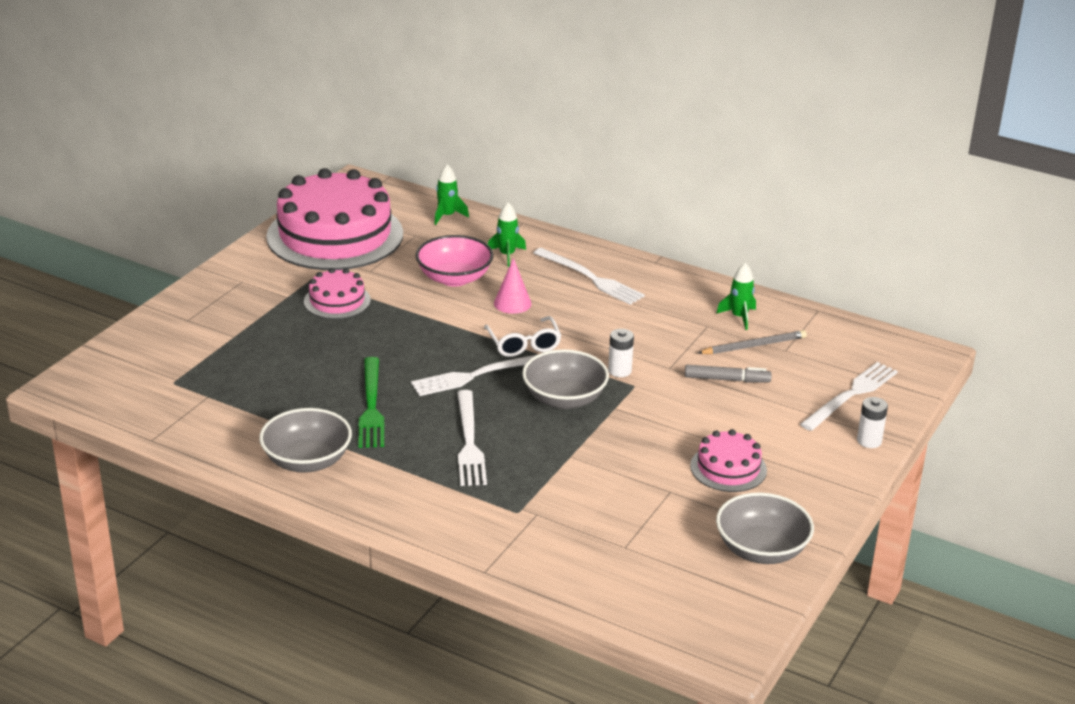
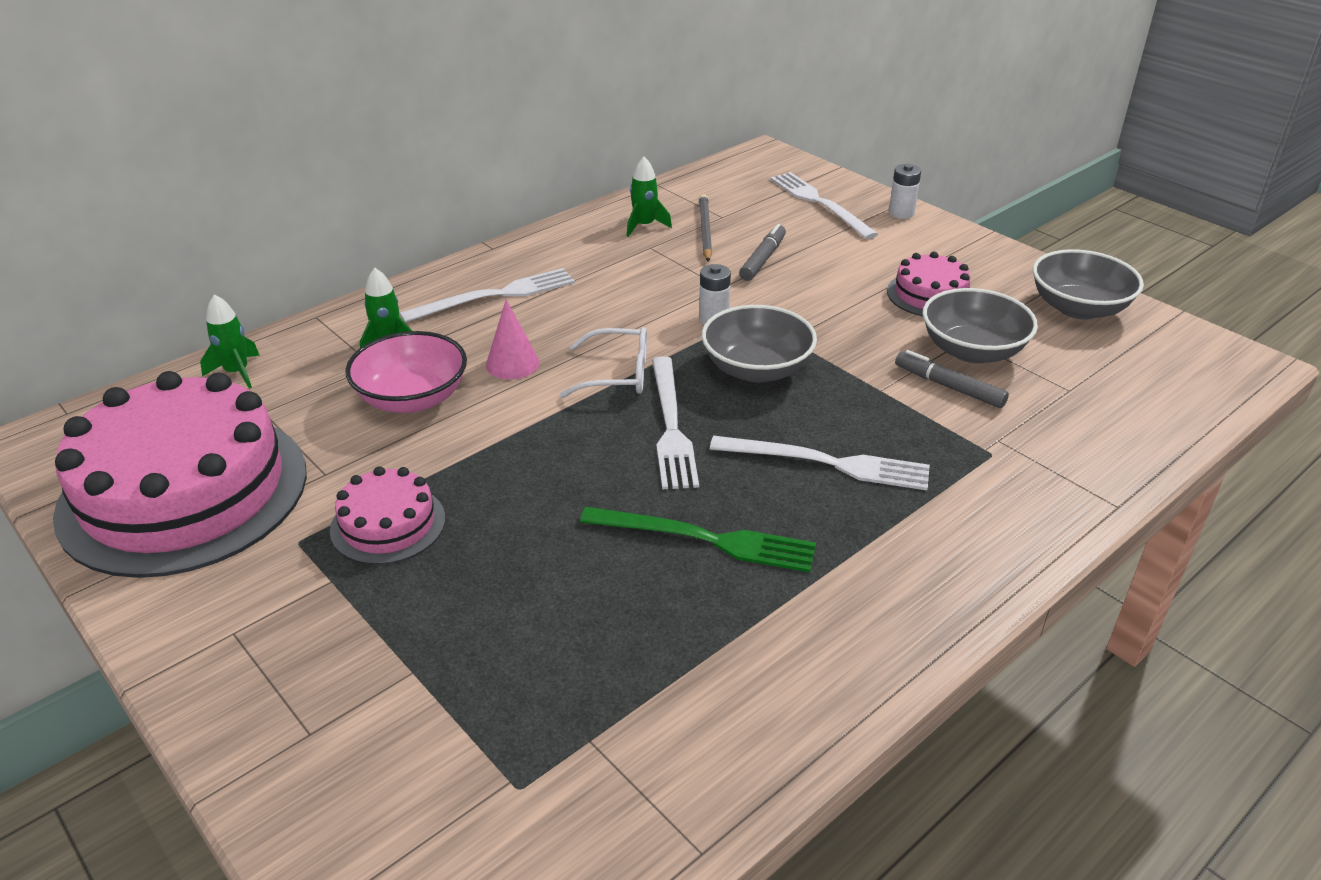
camera: 70 degrees left, 5 degrees up
(307, 461) = (830, 636): grey bowl -> grey bowl (972, 351)
(593, 487) = (949, 387): none -> grey marker

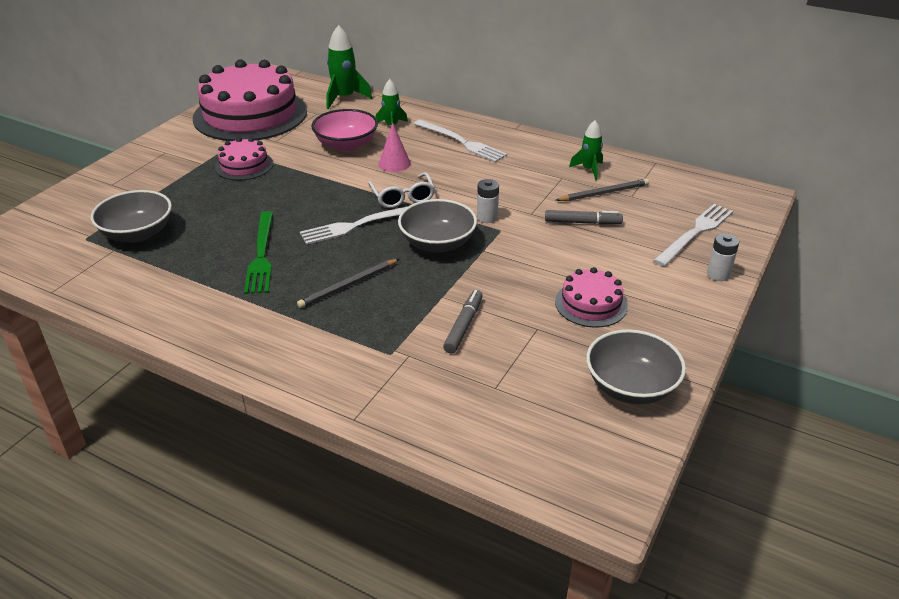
camera: 70 degrees right, 0 degrees up
(237, 372) = (344, 98): green rocket -> green rocket, size x1.57
(827, 463) = (348, 285): white fork -> grey pencil
(972, 351) = (520, 333): grey bowl -> grey bowl (137, 233)

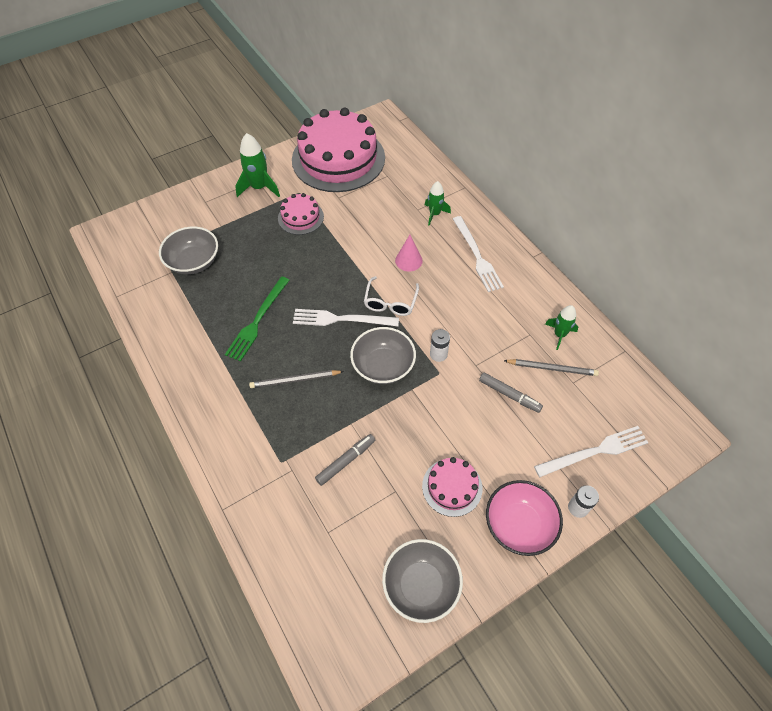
camera: 30 degrees right, 20 degrees up
(344, 98) = (419, 165): green rocket -> green rocket (259, 187)
(346, 145) = (386, 223): pink bowl -> pink bowl (519, 524)

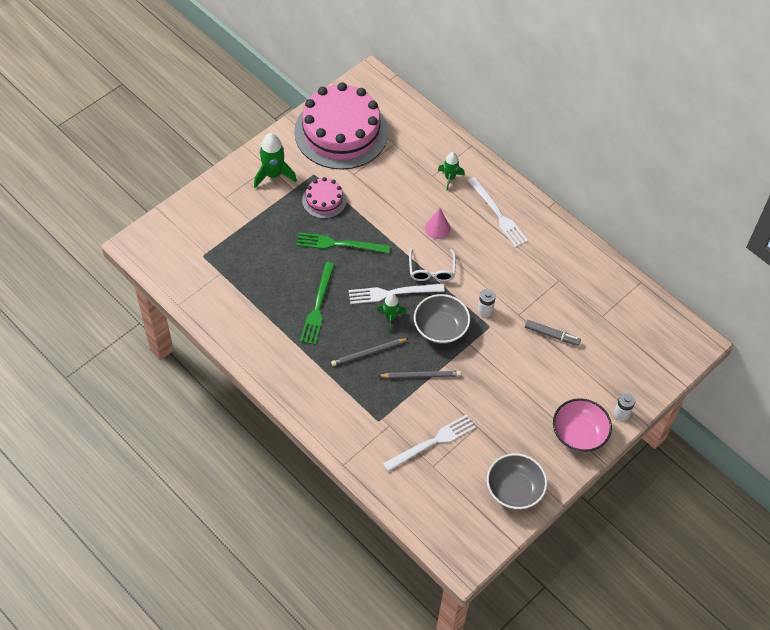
camera: 15 degrees left, 0 degrees up
(194, 262) = (238, 260): grey bowl -> none
(301, 261) = (339, 244): none -> green fork
(345, 461) = (431, 411): grey marker -> none
(452, 487) = (521, 415): pink cake -> none
(552, 368) = (583, 307): grey pencil -> grey pencil (421, 375)
(559, 335) = (584, 276): green rocket -> green rocket (390, 317)
(594, 451) = (628, 369): white fork -> white fork (432, 442)

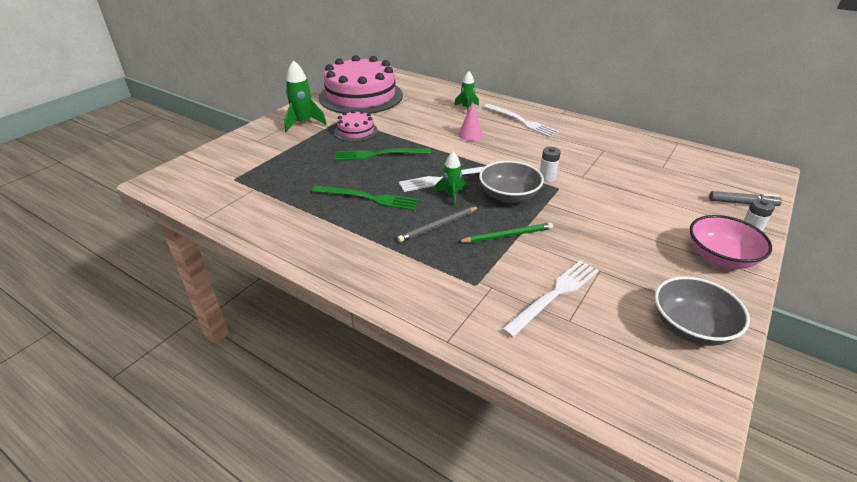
camera: 10 degrees left, 20 degrees down
(318, 306) = (368, 198): green fork -> green fork turned 75 degrees counterclockwise
(421, 375) = (507, 235): grey pencil -> green pencil
(431, 270) = (478, 159): white glasses -> none
(551, 335) = (625, 185): grey marker -> grey marker (742, 203)

